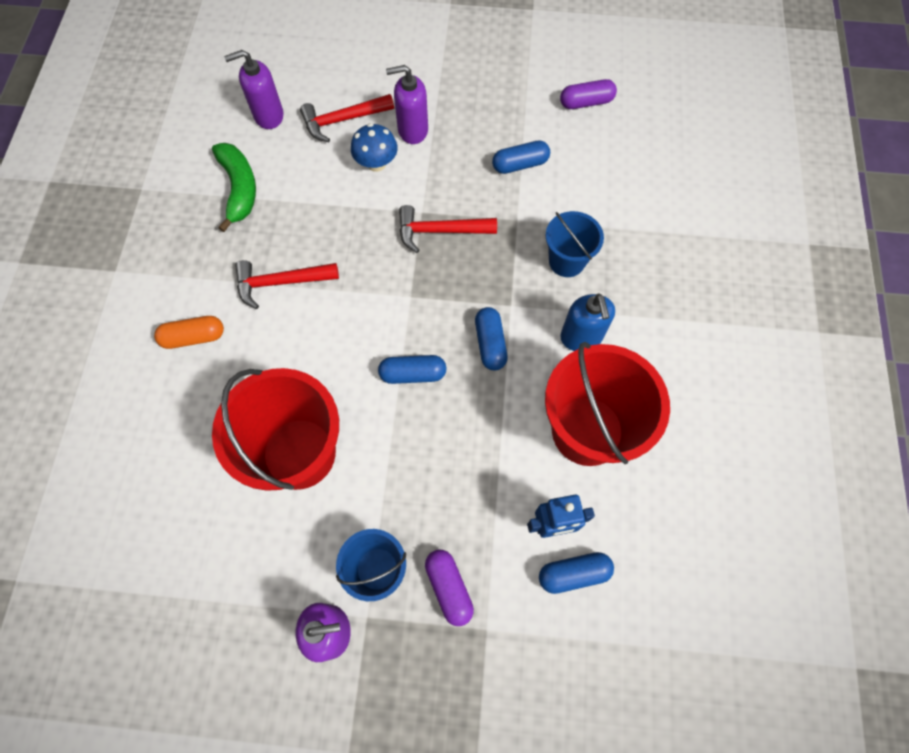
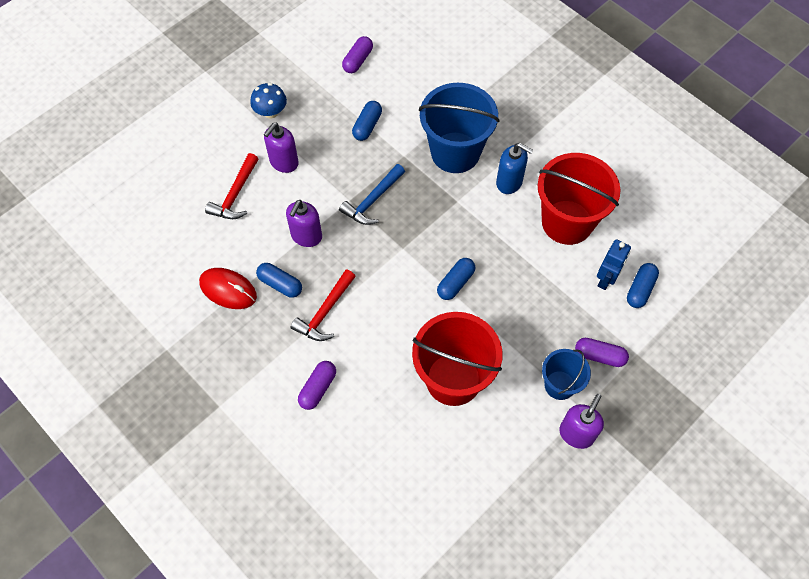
camera: 50 degrees left, 5 degrees down
(194, 337) = (318, 388): orange capsule -> purple capsule
(239, 188) = (228, 290): green banana -> red mouse
(268, 116) = (186, 234): purple soap dispenser -> purple soap dispenser (306, 236)
(376, 163) = (289, 199): blue mushroom -> blue mushroom (271, 112)
(440, 231) = (372, 201): red hammer -> blue hammer
(490, 343) = (472, 229): blue capsule -> blue capsule (280, 284)
(566, 261) = (455, 152): blue bucket -> blue bucket, size x1.80

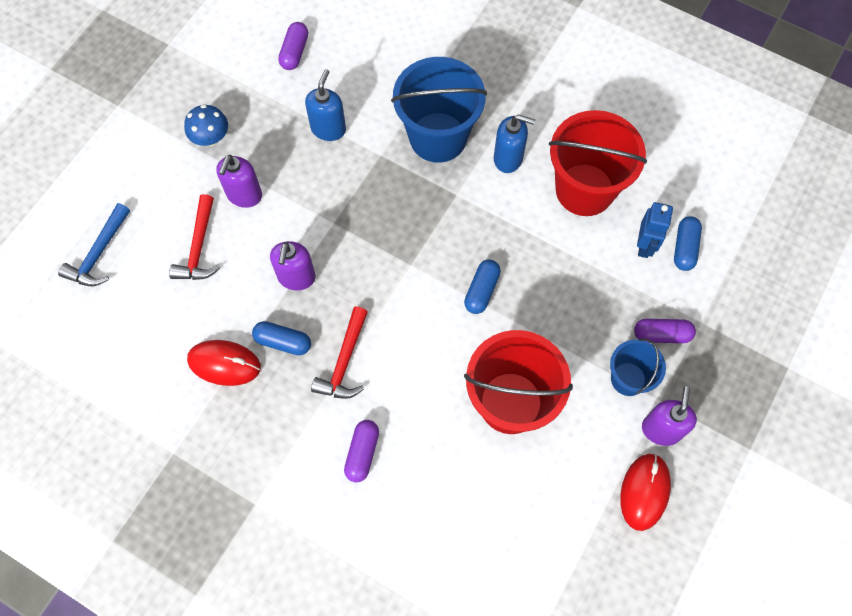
camera: 15 degrees left, 5 degrees up
(367, 126) = (328, 129): blue capsule -> blue soap dispenser
(372, 201) = (360, 217): blue hammer -> blue hammer (99, 254)
(547, 481) = (644, 492): none -> red mouse

